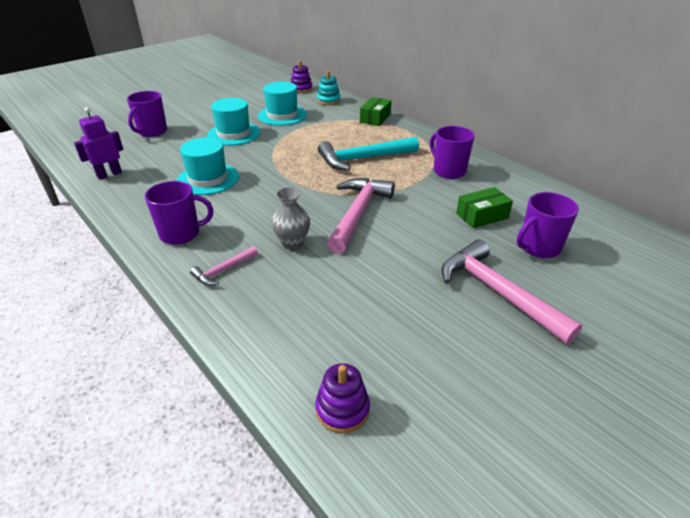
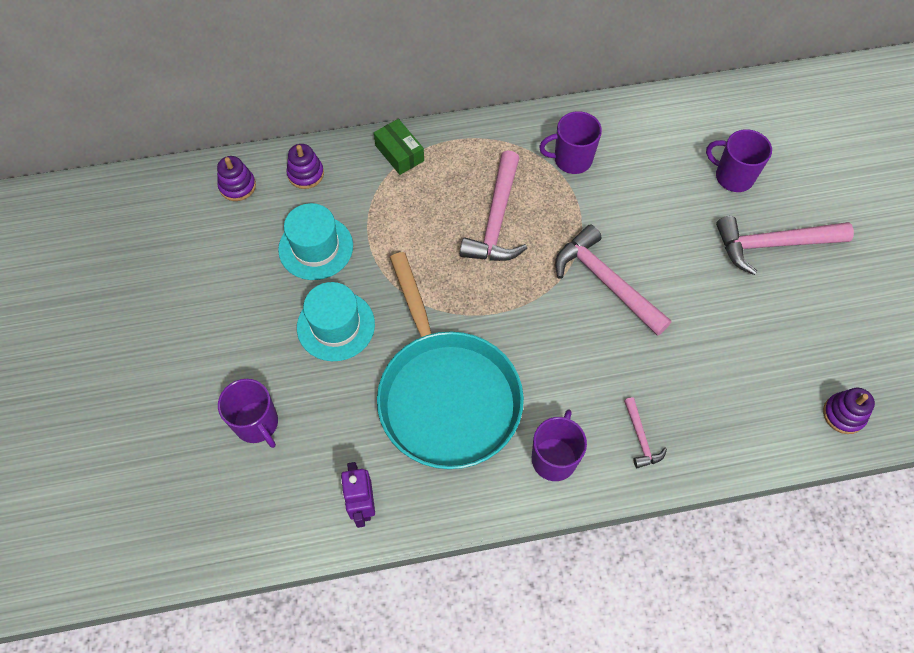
camera: 60 degrees left, 25 degrees up
(208, 179) = (446, 395): turquoise hat -> turquoise pan
(292, 243) = (626, 362): grey vase -> none
(328, 100) = (306, 174): turquoise stacking toy -> purple stacking toy
(363, 159) = (496, 220): turquoise hammer -> pink hammer
(482, 216) = (666, 185): green box -> none
(538, 247) = (733, 177): purple mug -> purple mug turned 120 degrees clockwise

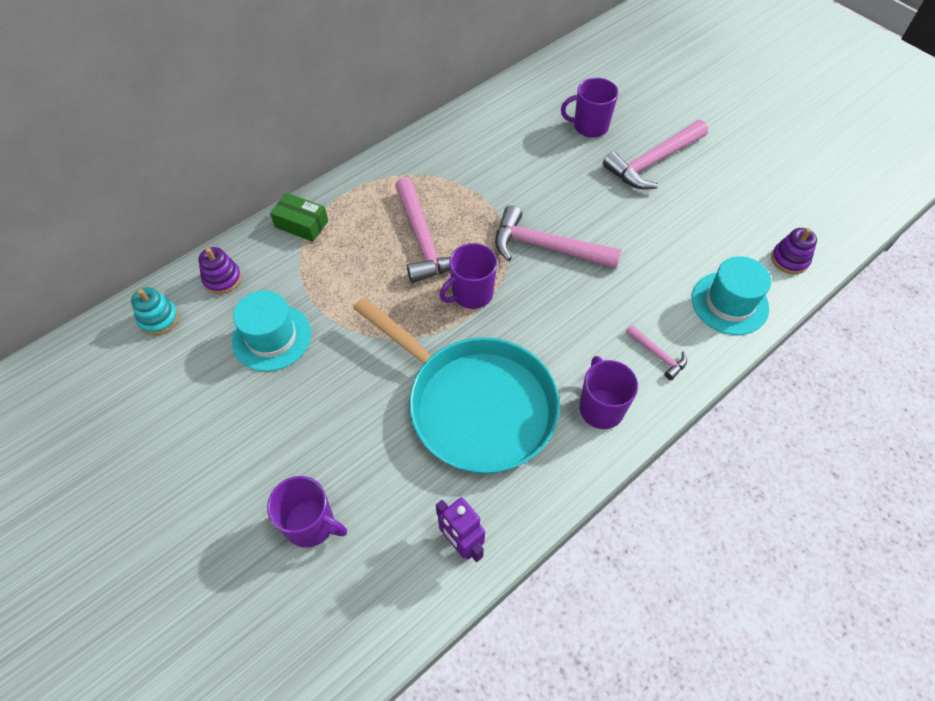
camera: 30 degrees left, 5 degrees down
(237, 186) = (159, 319): purple stacking toy -> turquoise stacking toy
(336, 326) = (334, 396): turquoise hat -> turquoise hat (729, 303)
(571, 159) = (455, 167): purple mug -> purple mug (471, 294)

